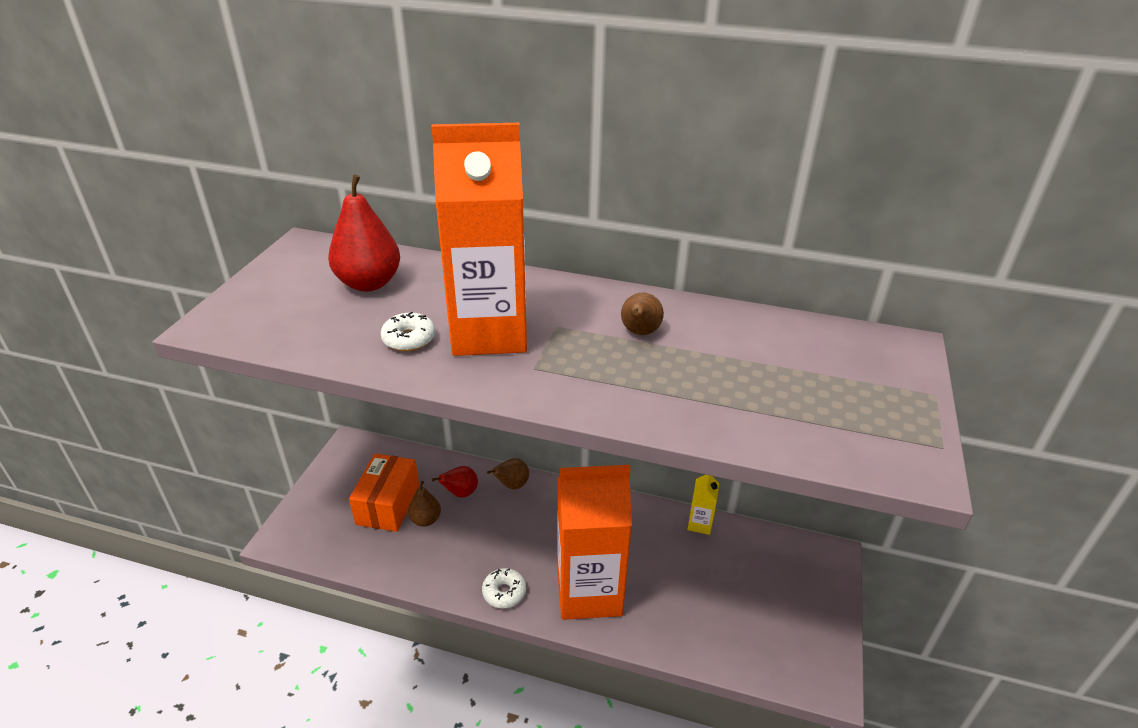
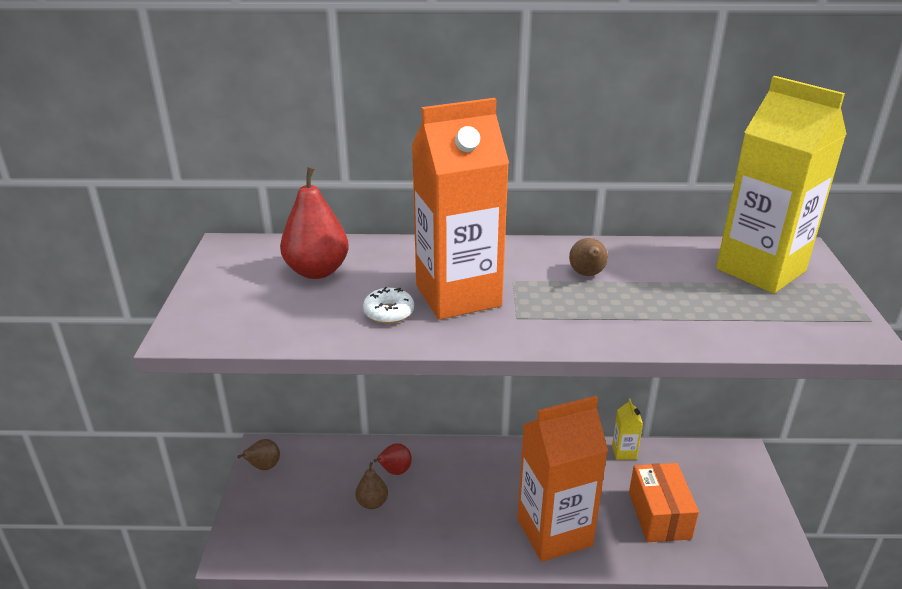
camera: 15 degrees left, 5 degrees down
(388, 504) = (328, 497): orange box -> orange box (659, 515)
(504, 592) = (477, 551): white donut -> none
(512, 485) = (440, 454): brown pear -> brown pear (264, 467)
(842, 361) = (760, 270): none -> yellow carton

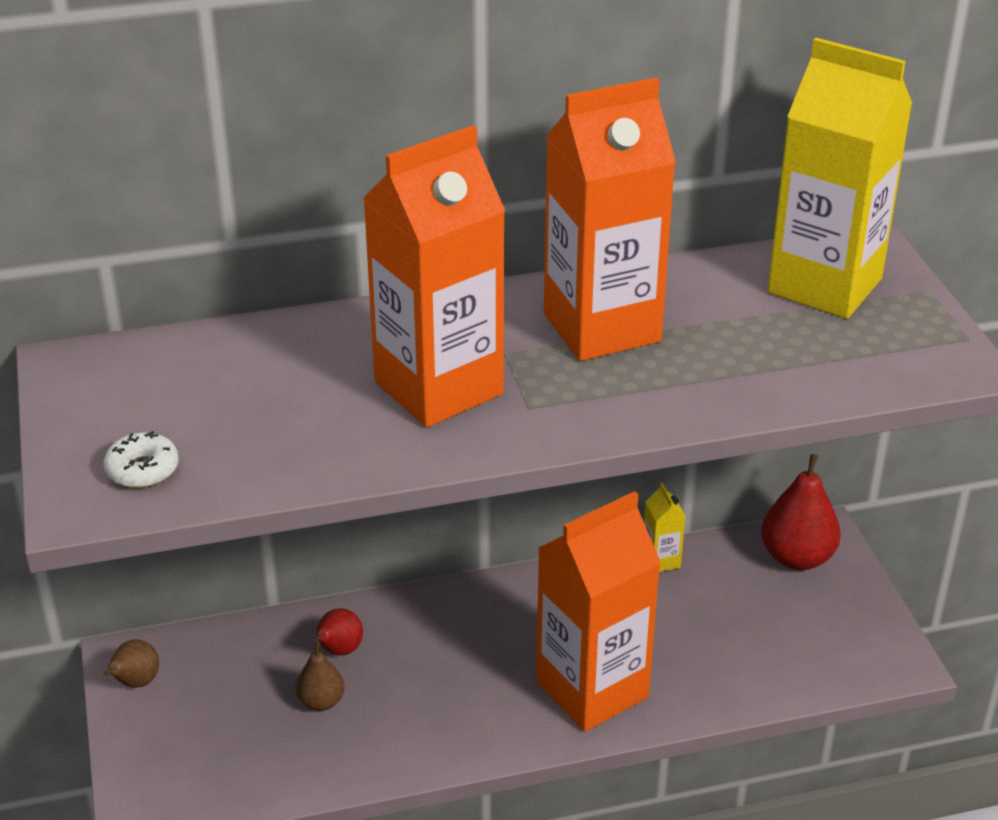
camera: 15 degrees left, 5 degrees up
(317, 271) = (223, 382): red pear -> red pear (797, 557)
(389, 312) = (354, 428): white donut -> white donut (142, 470)
(587, 274) = (601, 328): brown pear -> orange carton
(659, 515) = (728, 638): orange box -> none

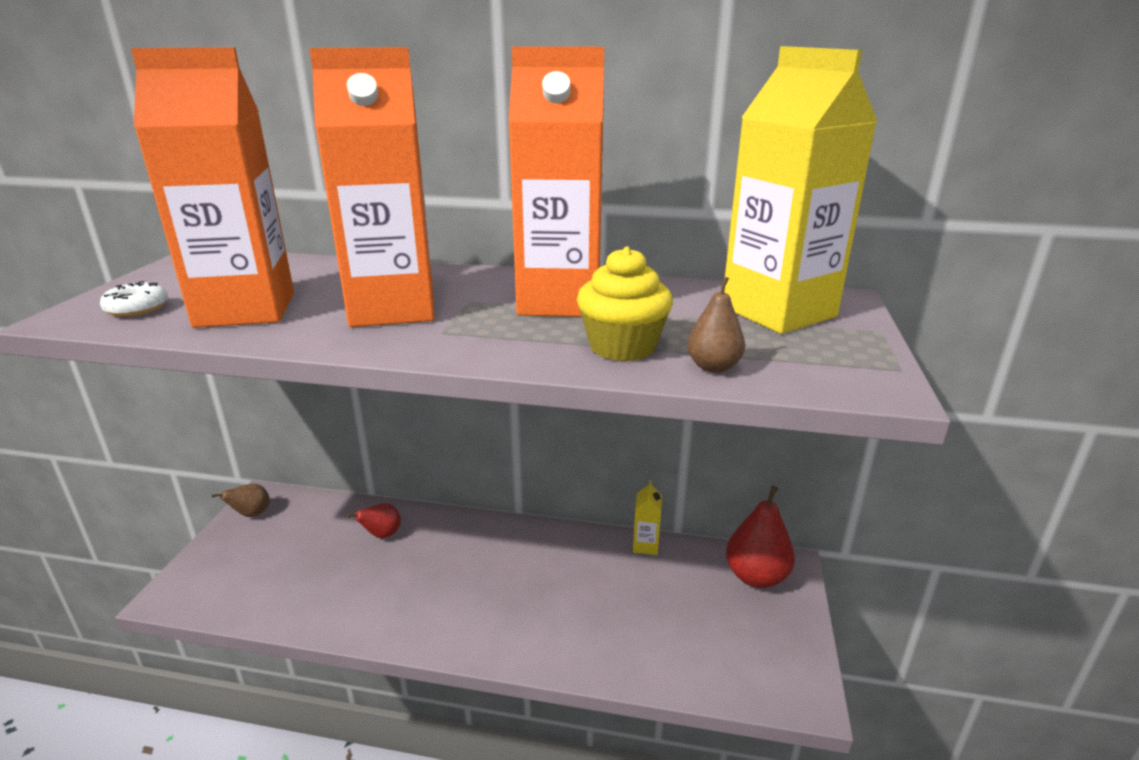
camera: 25 degrees right, 10 degrees down
(321, 702) = (341, 564): brown pear -> brown pear (713, 367)
(592, 690) = (527, 623): orange carton -> orange carton (245, 310)
(720, 378) = (622, 347): none -> yellow cupcake

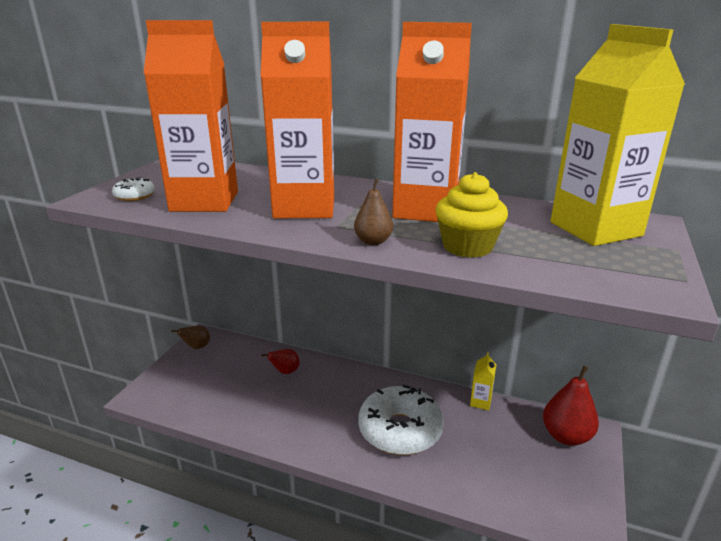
camera: 10 degrees right, 0 degrees up
(546, 596) = (400, 430): none -> white donut
(713, 367) = (534, 267): brown pear -> brown pear (373, 241)

